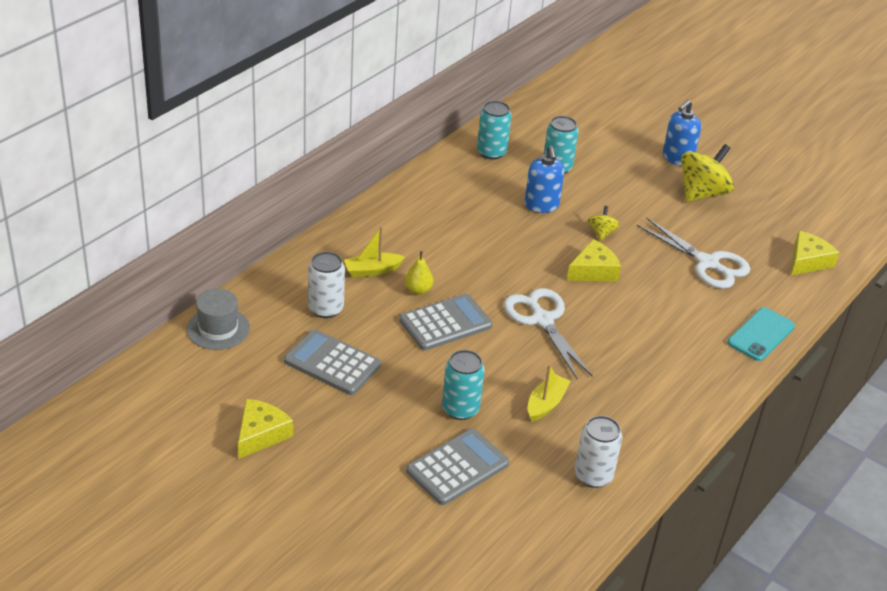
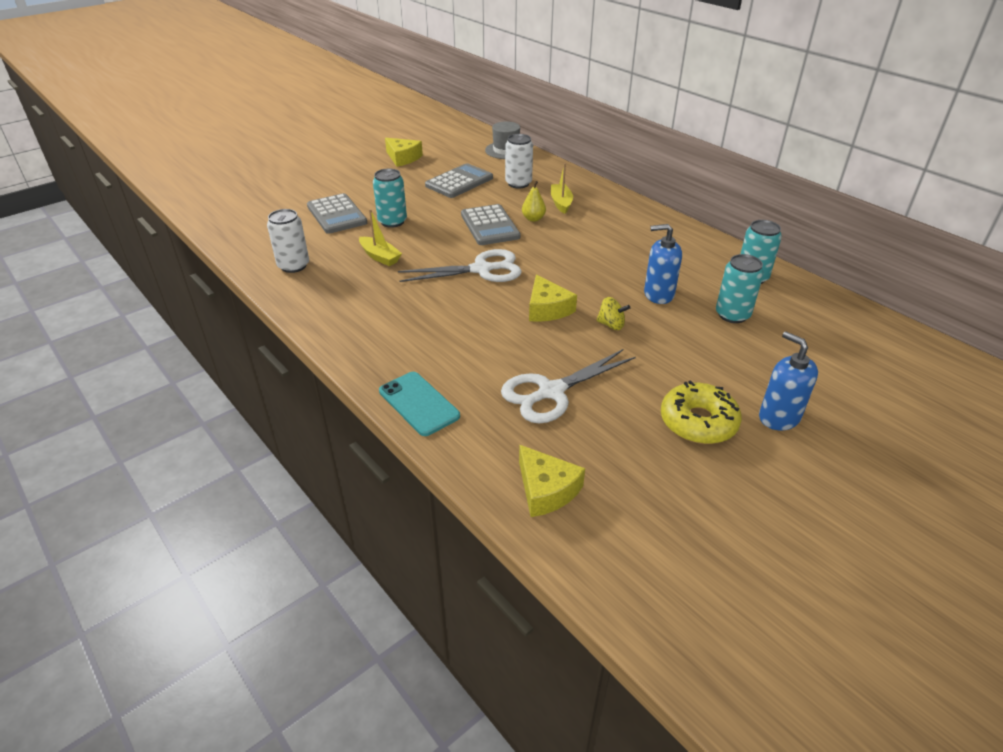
camera: 105 degrees right, 0 degrees up
(702, 193) = (698, 422): yellow spinning top -> yellow donut

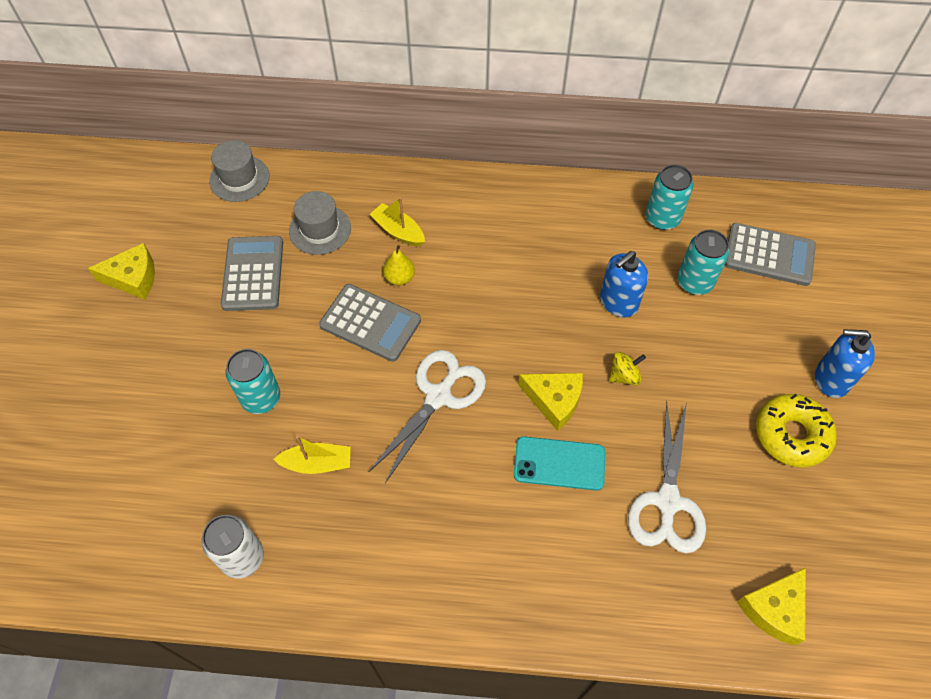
camera: 45 degrees left, 20 degrees up
(337, 214) = (182, 437): grey calculator -> grey calculator (769, 255)
(419, 403) = (588, 618): turquoise phone -> turquoise phone (559, 463)
(518, 183) = (320, 229): white can -> grey hat
(546, 490) = (774, 609): yellow cheese -> yellow cheese turned 120 degrees clockwise

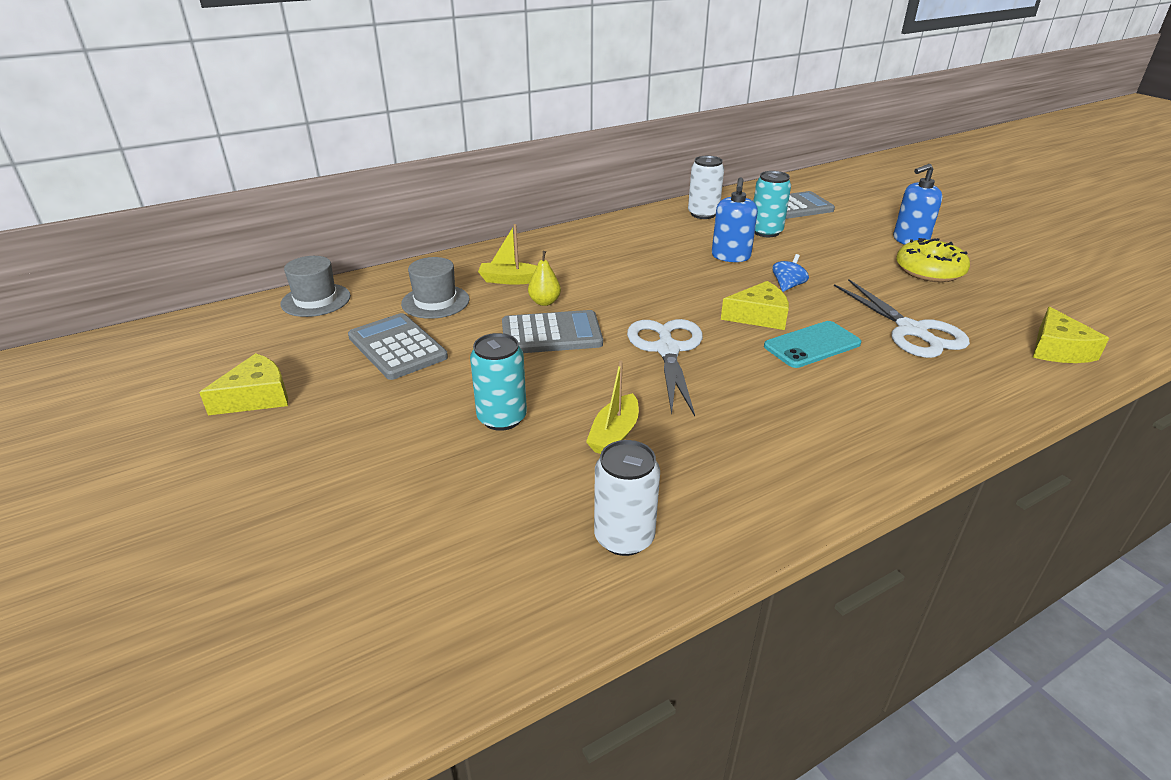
camera: 35 degrees left, 25 degrees down
(317, 463) = (614, 434): yellow boat -> yellow boat turned 150 degrees clockwise
(624, 376) = (787, 286): yellow spinning top -> blue spinning top
(662, 218) = (703, 214): turquoise can -> white can

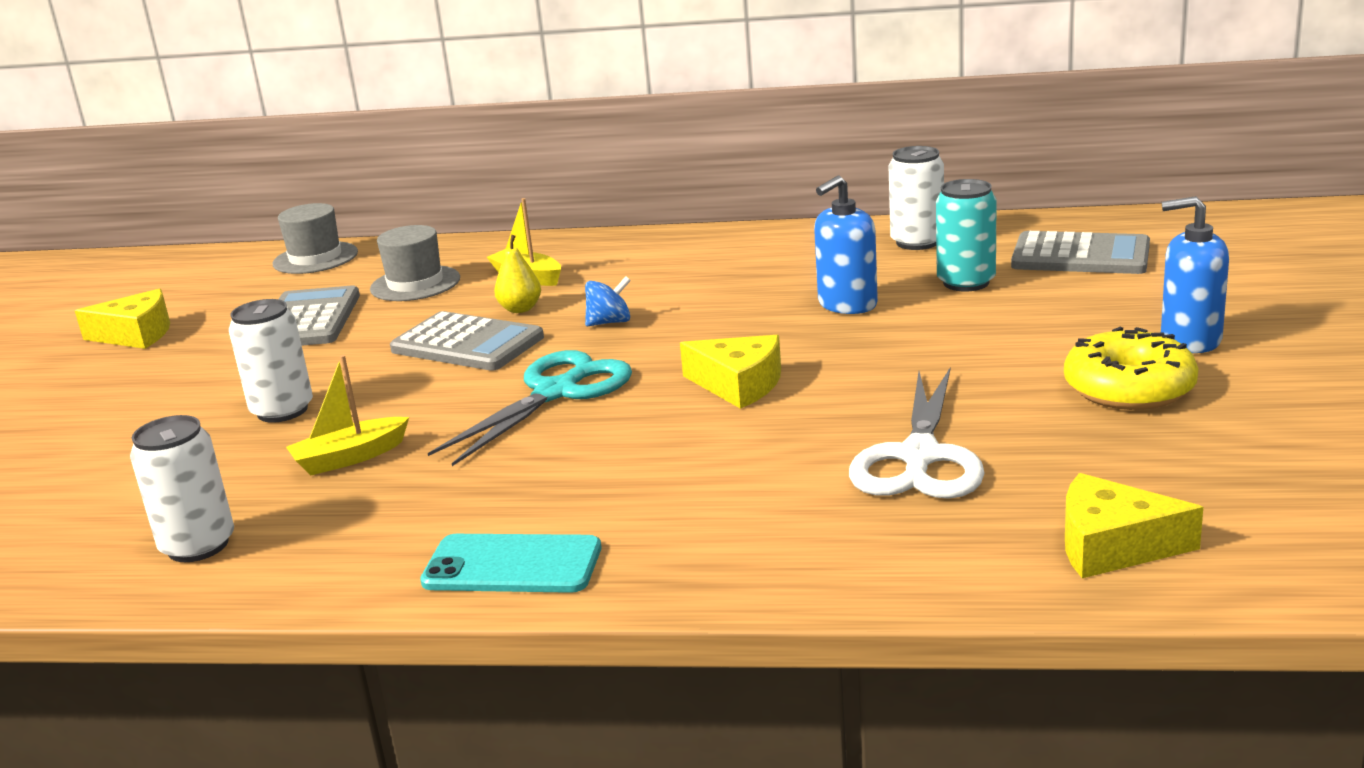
camera: 40 degrees right, 10 degrees down
(502, 418) = (282, 410): turquoise can -> white can
(667, 350) = (556, 392): white scissors -> turquoise scissors
(787, 286) = (852, 358): blue spinning top -> blue spinning top (610, 322)
(812, 345) = (740, 435): turquoise phone -> turquoise phone (512, 565)
(1057, 349) = (1112, 546): yellow cheese -> yellow cheese turned 60 degrees clockwise

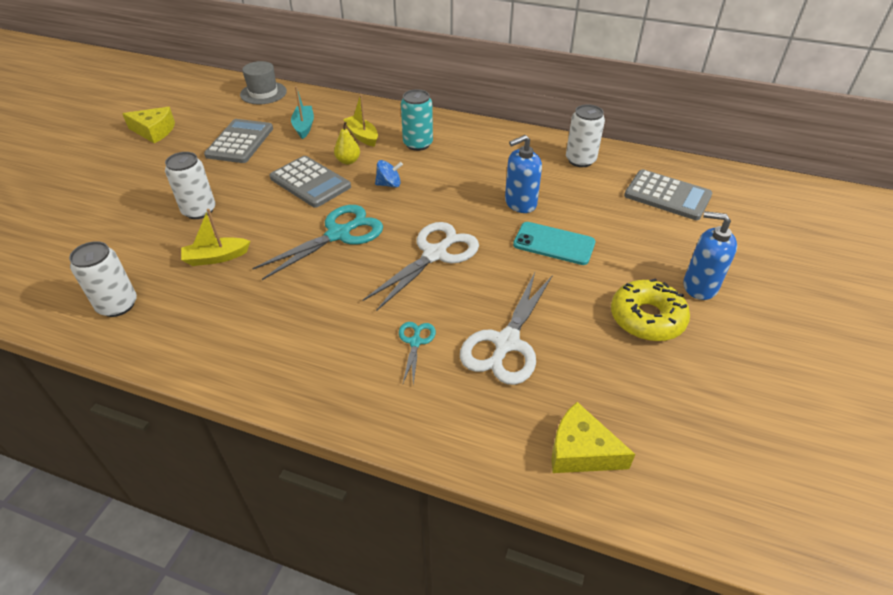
camera: 10 degrees right, 20 degrees up
(415, 284) = (304, 126): grey hat -> turquoise boat
(512, 565) = (260, 367): turquoise phone -> turquoise phone (554, 244)
(739, 384) = (435, 254): yellow cheese -> white scissors
(766, 485) = (415, 342): none -> turquoise scissors
(966, 282) = (593, 202): turquoise can -> turquoise can (418, 144)

